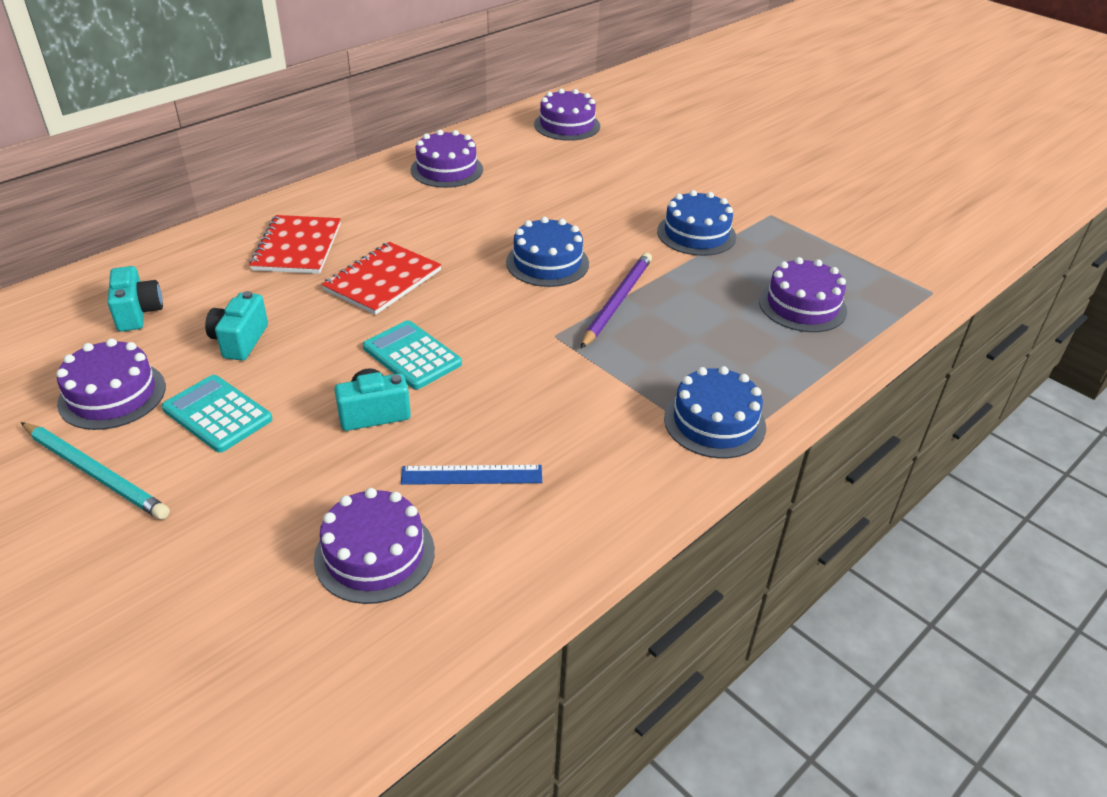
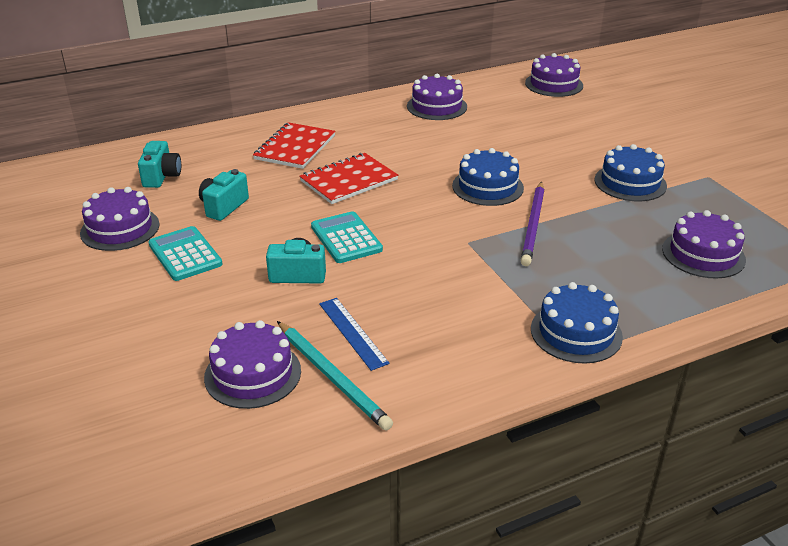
camera: 20 degrees right, 5 degrees down
(95, 473) = (85, 278): turquoise pencil -> turquoise pencil (332, 376)
(472, 475) = (353, 332): blue ruler -> blue ruler turned 45 degrees clockwise
(617, 302) = (533, 225): purple pencil -> purple pencil turned 150 degrees clockwise

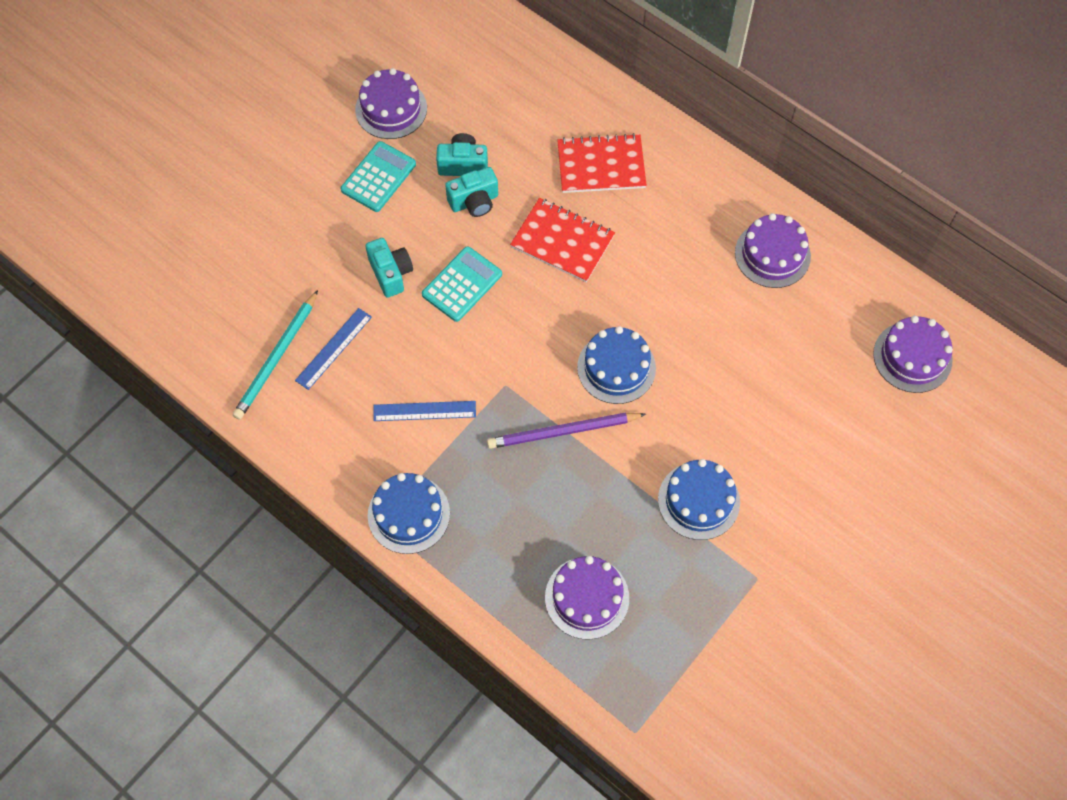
camera: 65 degrees right, 30 degrees up
(162, 176) = (487, 88): turquoise camera -> turquoise camera (474, 202)
(253, 374) = (257, 304): purple cake -> none
(465, 293) = (424, 411): none -> blue ruler

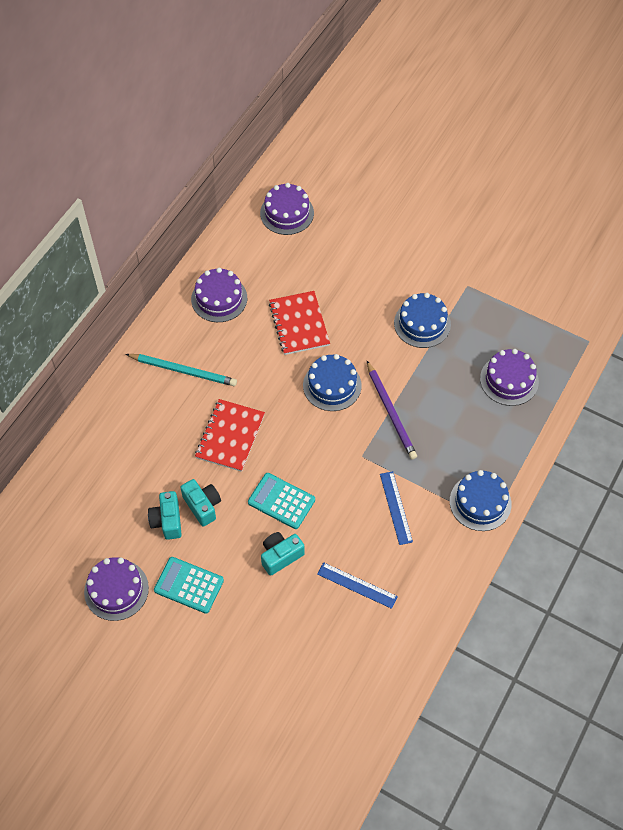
camera: 100 degrees left, 5 degrees down
(277, 357) = (374, 627): turquoise pencil -> turquoise pencil (183, 371)
(601, 165) = (155, 419): red notebook -> red notebook (299, 324)

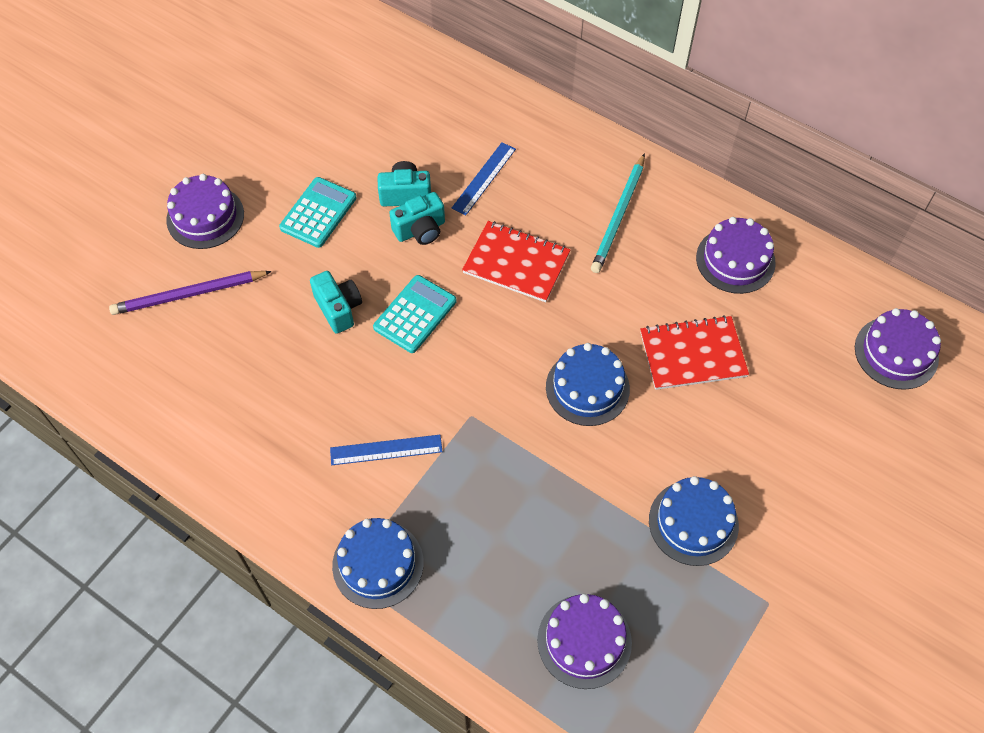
camera: 95 degrees right, 0 degrees up
(116, 590) = (326, 145): purple cake -> purple cake (205, 217)
(357, 585) = (283, 391): blue ruler -> blue ruler (484, 178)
(390, 412) = (538, 460): purple pencil -> purple pencil (189, 294)

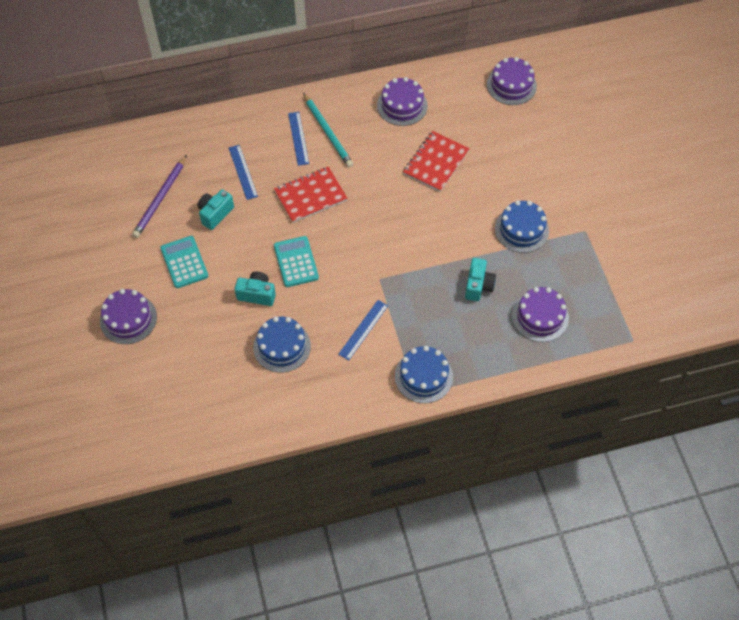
camera: 50 degrees left, 0 degrees up
(189, 294) = (174, 360): purple pencil -> purple pencil (160, 198)
(420, 230) = (246, 223): turquoise camera -> turquoise camera (478, 286)
(581, 195) = (298, 138): none -> blue ruler
(587, 388) = (412, 218): blue cake -> blue cake (282, 346)

